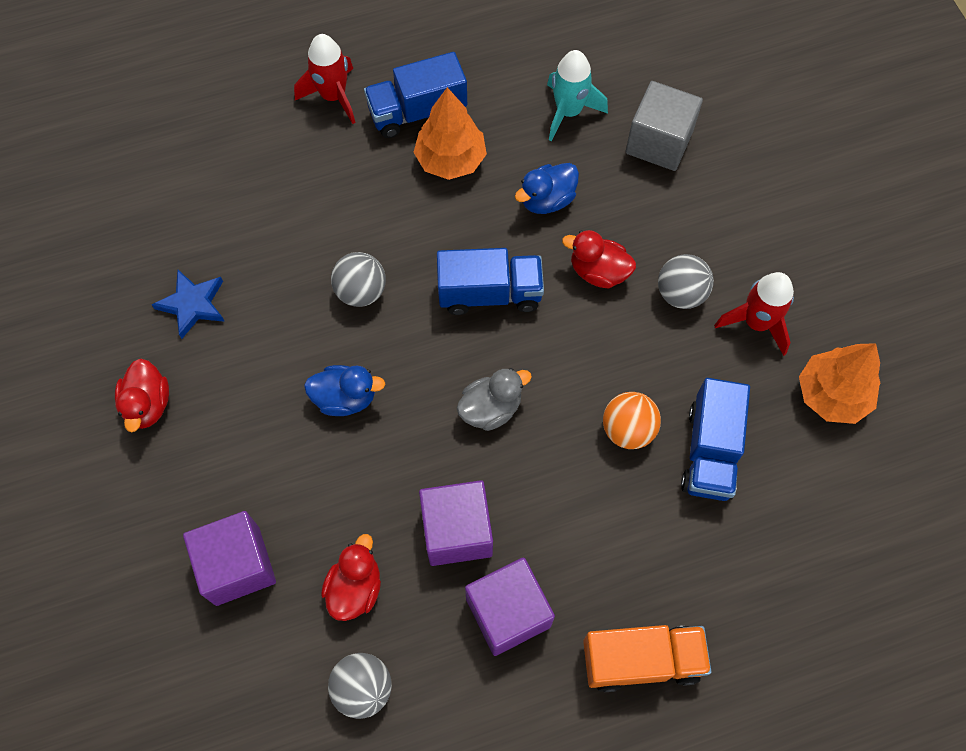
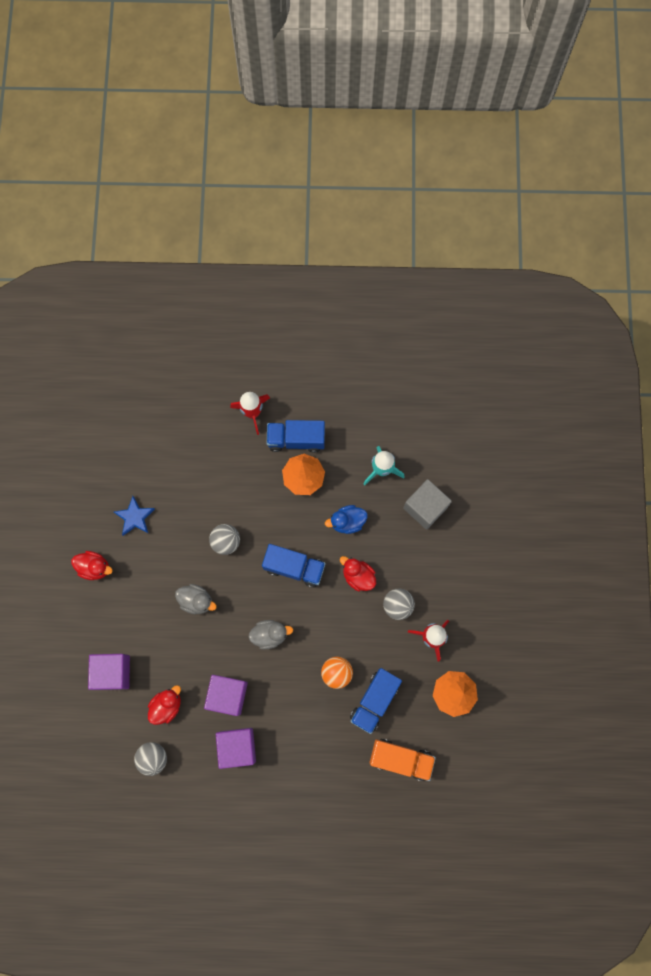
camera: 20 degrees right, 10 degrees up
(148, 404) = (94, 567): red duck -> red duck turned 90 degrees counterclockwise
(345, 398) = (196, 601): blue duck -> grey duck
(641, 660) = (293, 795): orange truck -> orange truck (401, 759)

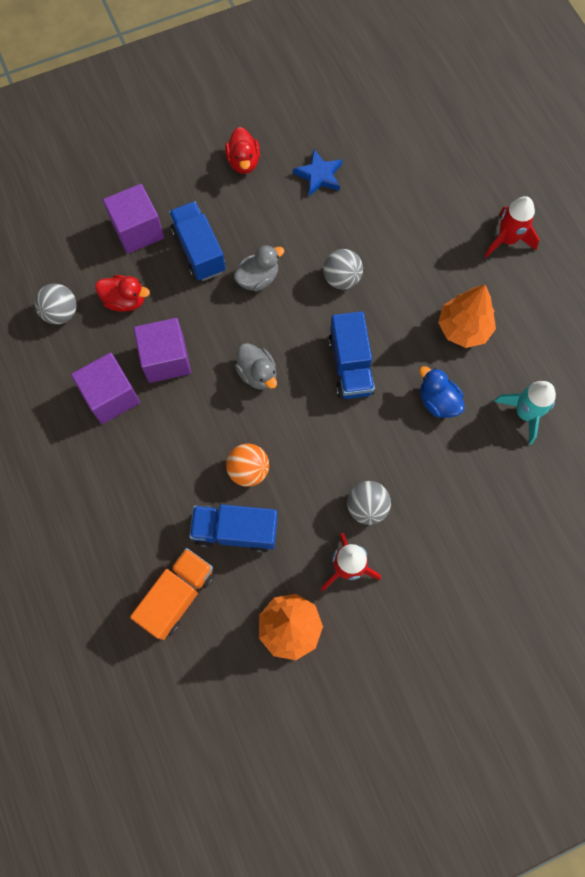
camera: 65 degrees right, 5 degrees down
(196, 601) = (258, 278): grey duck -> grey duck turned 120 degrees counterclockwise
(296, 439) = (504, 300): blue truck -> blue truck (199, 251)
(358, 576) = (378, 443): red duck -> none
(401, 759) = (177, 596): orange truck -> orange truck turned 135 degrees counterclockwise
(425, 507) = (507, 487): grey cube -> none

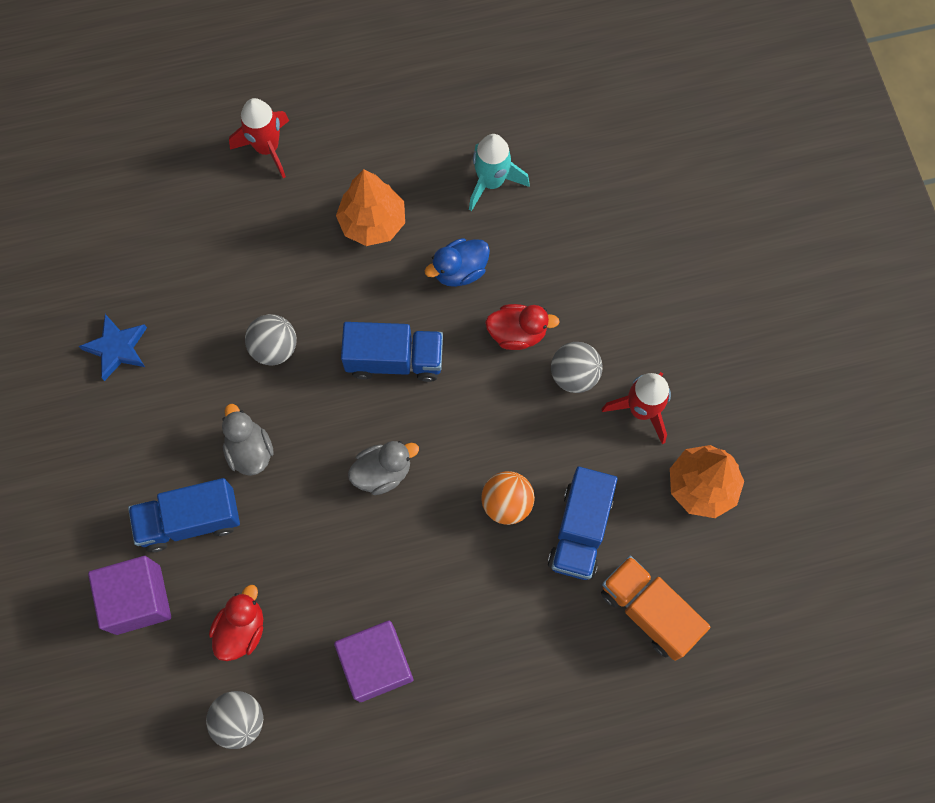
camera: 80 degrees left, 0 degrees up
(166, 359) = (339, 585): purple cube -> none
(243, 162) = (69, 442): red duck -> red duck (517, 333)

